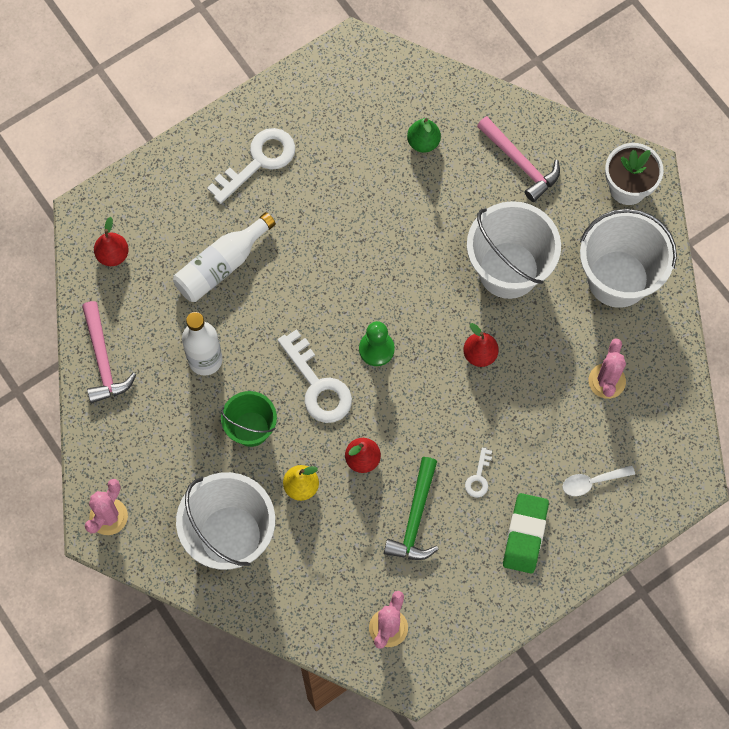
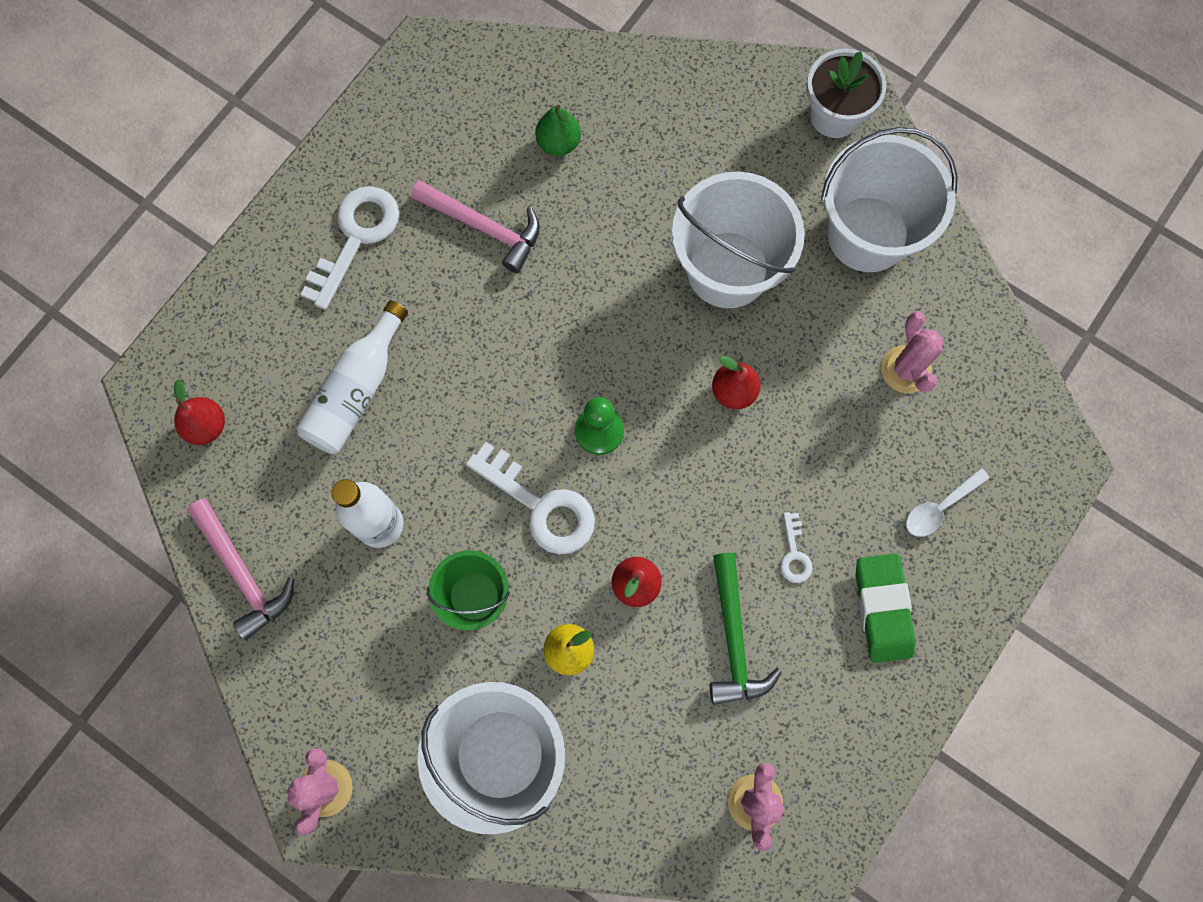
camera: 20 degrees left, 5 degrees up
(520, 163) = (690, 129): pink hammer -> pink hammer (484, 227)

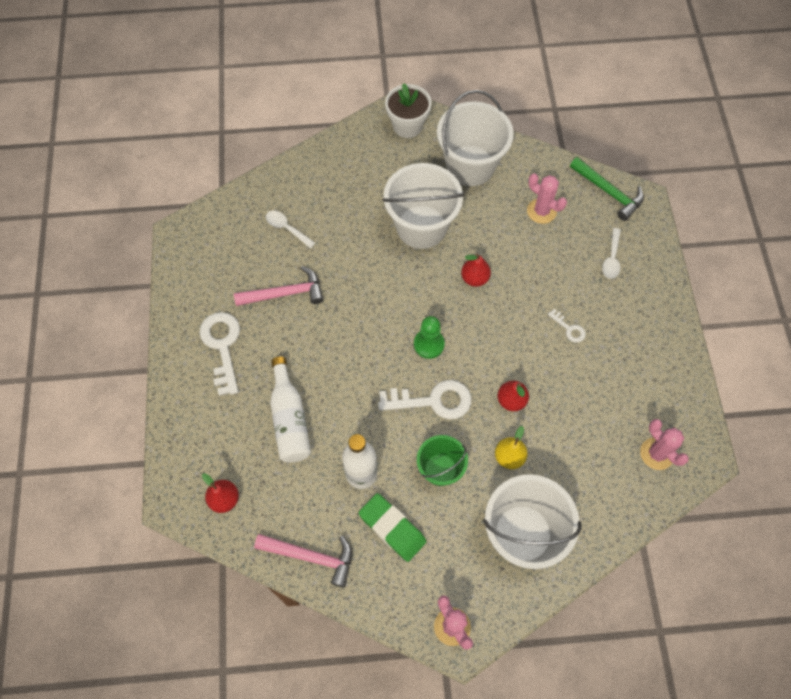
camera: 40 degrees left, 10 degrees down
(558, 143) = (287, 228): green pear -> white spoon
(734, 638) = (578, 388): green hammer -> green hammer (608, 192)
(882, 609) = (629, 322): green eraser -> green eraser (392, 528)

